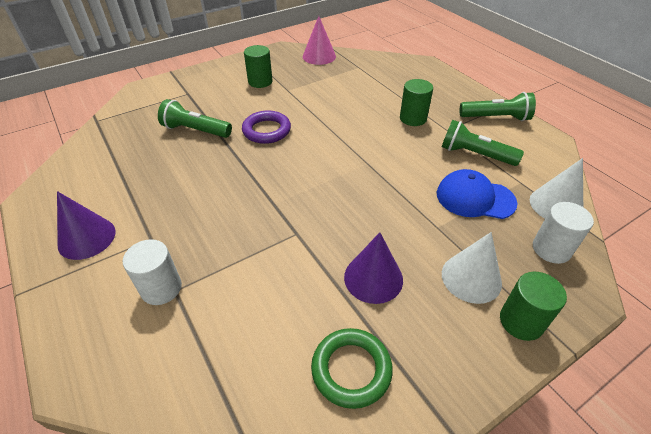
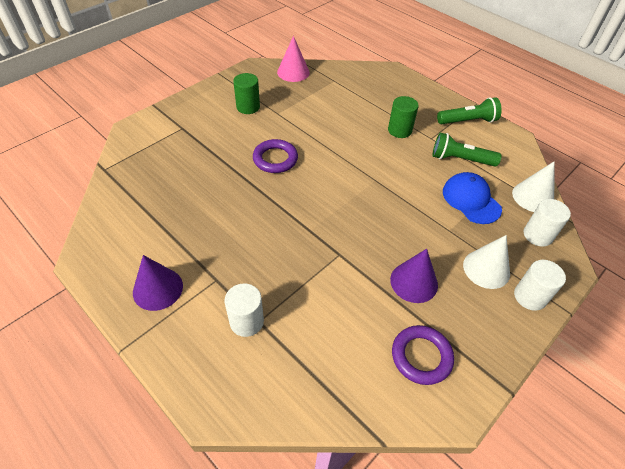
camera: 15 degrees left, 5 degrees up
(195, 130) = (208, 167): green flashlight -> none
(351, 369) = (421, 356): green ring -> purple ring
(475, 198) = (471, 200): blue cap -> blue cap turned 60 degrees clockwise
(521, 321) = (530, 296): green cylinder -> white cylinder

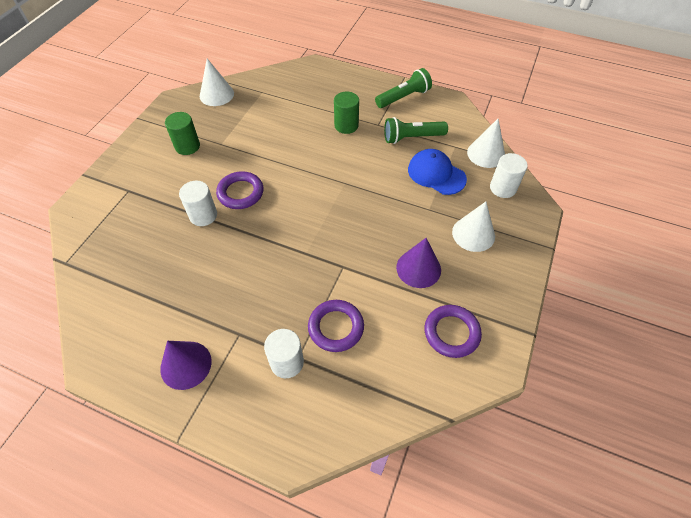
camera: 20 degrees left, 5 degrees up
(293, 72) = (216, 94): pink cone -> white cone
(307, 307) = (336, 327): none -> purple ring
(530, 296) = (517, 246): white cylinder -> white cylinder (203, 215)

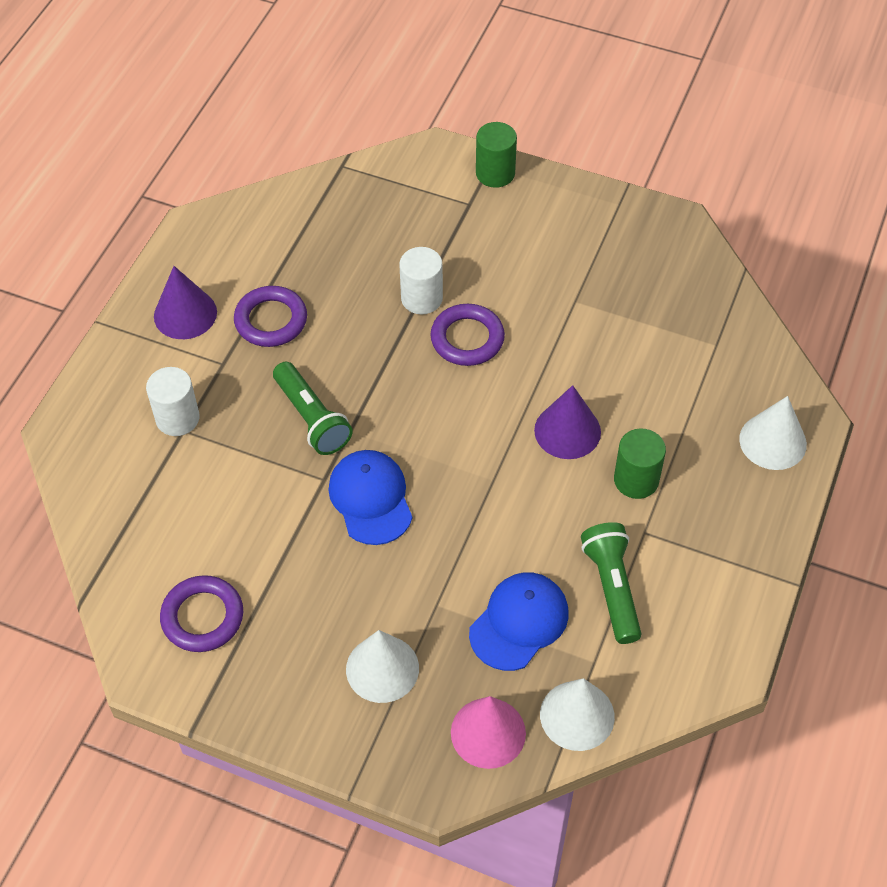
camera: 90 degrees right, 0 degrees up
(187, 146) = (566, 258): green cylinder -> green cylinder (495, 173)
(216, 94) = (700, 279): white cone -> white cone (772, 441)
(336, 327) = (223, 472): purple ring -> purple ring (271, 320)
(358, 241) = (371, 498): none -> blue cap
(403, 97) = (730, 579): green flashlight -> green flashlight (312, 418)
(418, 268) = (316, 580): purple cone -> purple cone (567, 431)
(503, 188) = (488, 732): white cylinder -> pink cone

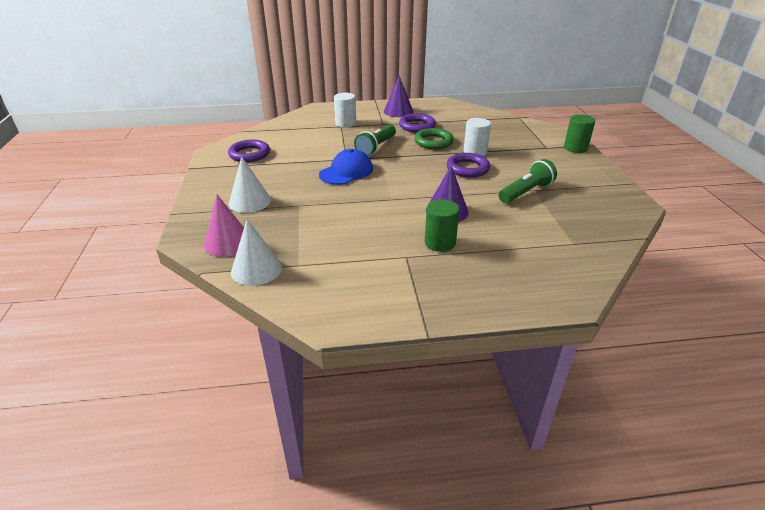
camera: 60 degrees right, 20 degrees down
(349, 331) = (433, 142): none -> green ring
(519, 622) = (306, 232): blue cap -> none
(612, 588) = (355, 256): green flashlight -> green flashlight (526, 192)
(772, 441) = (532, 288): white cone -> none

